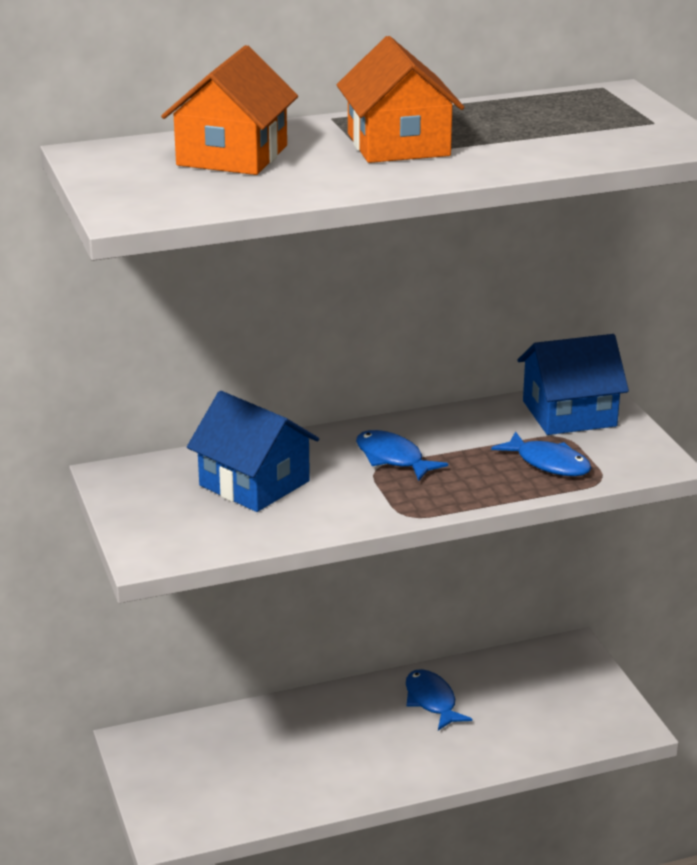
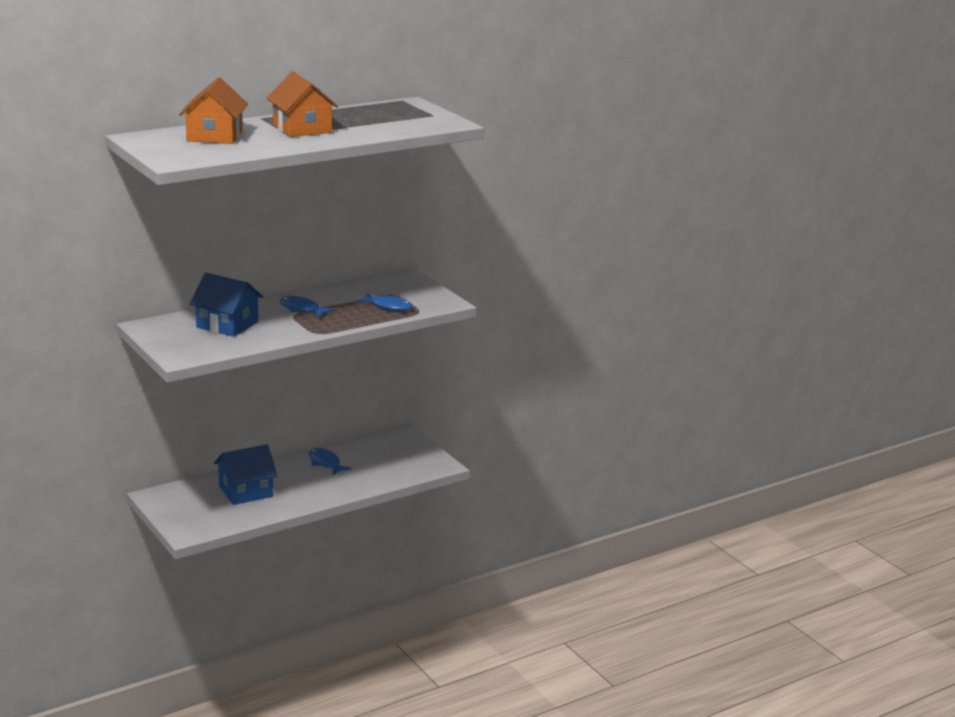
camera: 15 degrees left, 5 degrees down
(569, 413) = (395, 284): blue house -> blue house (246, 491)

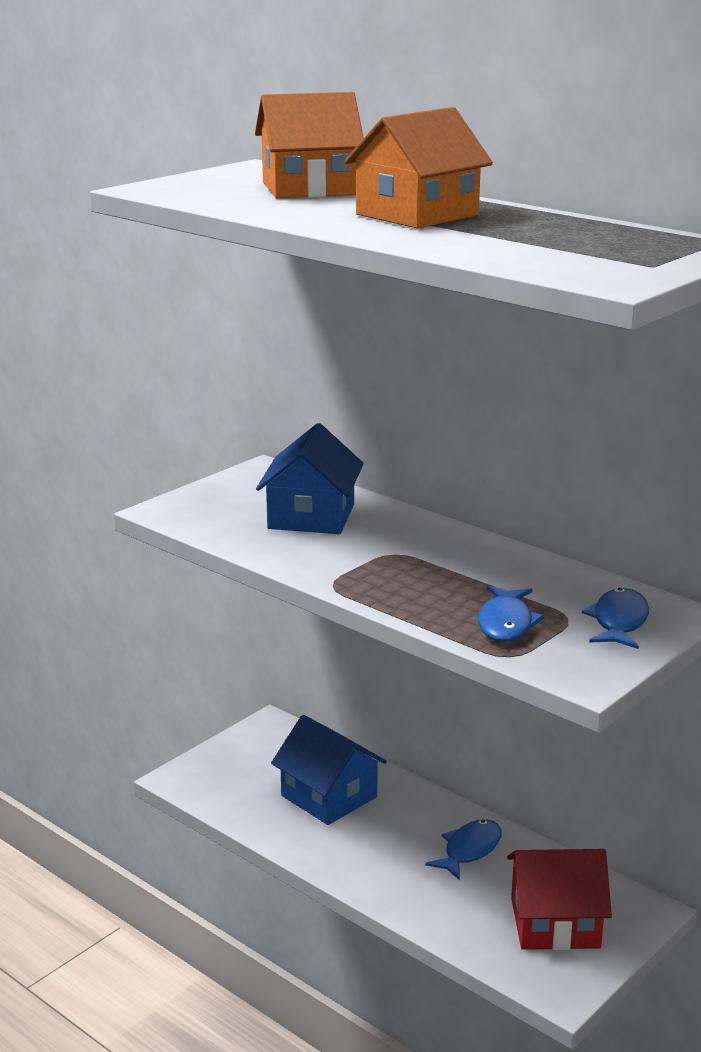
camera: 75 degrees right, 0 degrees up
(302, 309) = (421, 555): blue fish -> blue fish (619, 622)
(396, 456) = (555, 923): none -> red house

